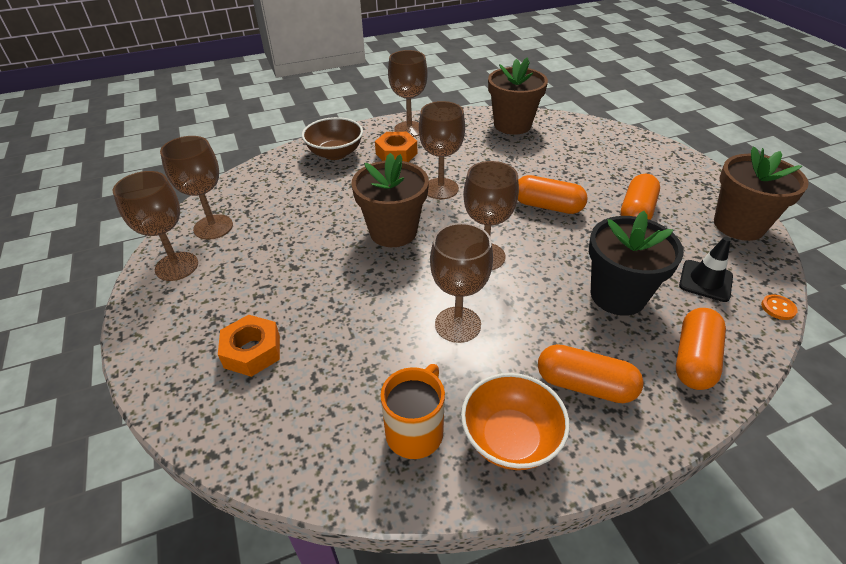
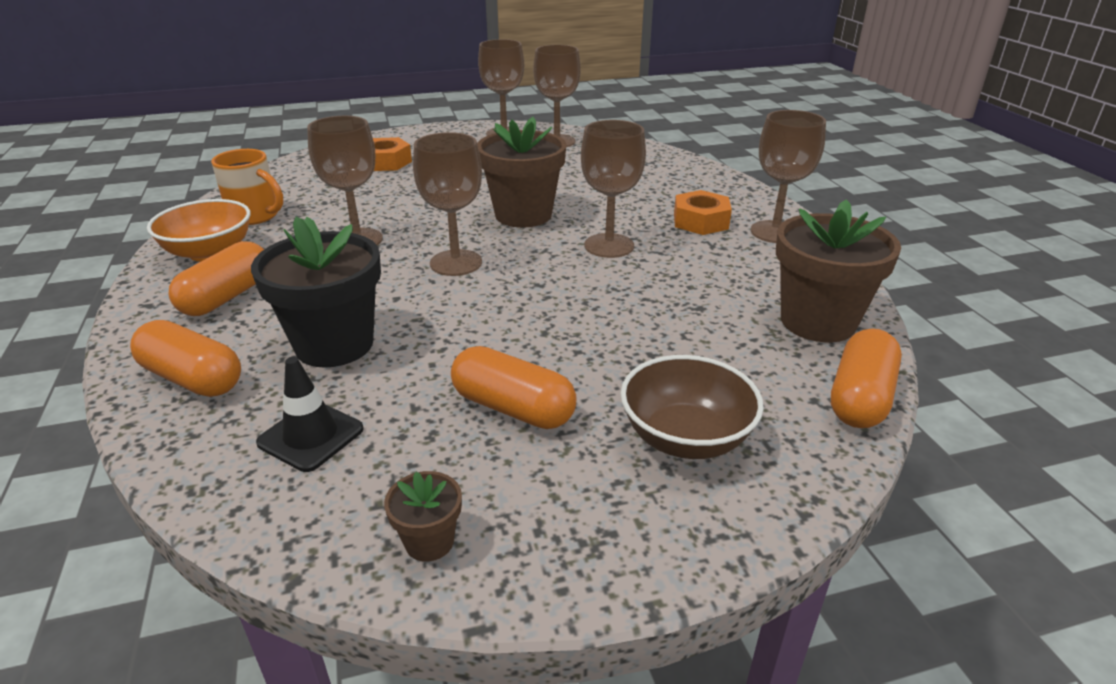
camera: 95 degrees right, 10 degrees down
(335, 153) = (697, 187): brown bowl -> brown bowl (685, 438)
(547, 206) = (550, 321): orange capsule -> orange capsule (860, 398)
(739, 225) = (429, 541): brown flower pot -> brown flower pot, size x0.46
(778, 308) = (203, 500): orange button -> none

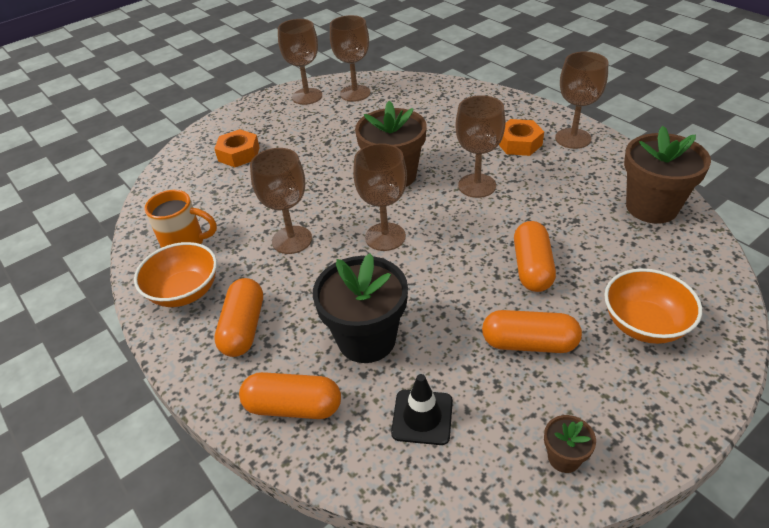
camera: 20 degrees left, 10 degrees up
(685, 438) = (644, 324): brown bowl -> orange bowl
(860, 398) = (714, 257): orange capsule -> orange capsule (532, 267)

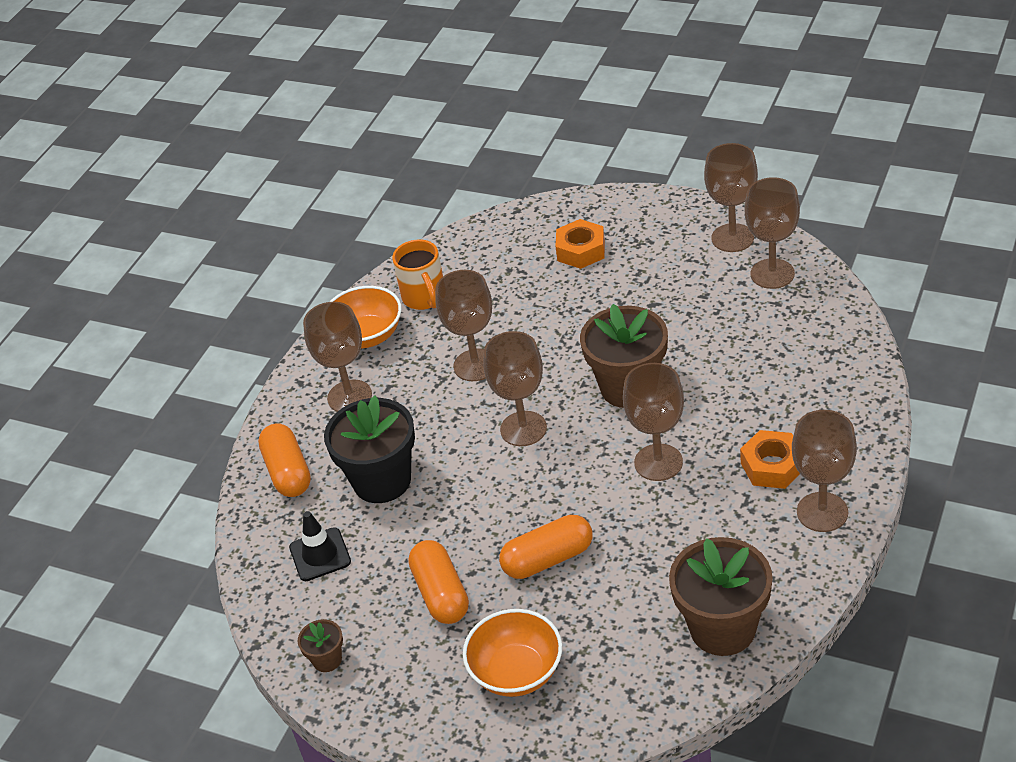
camera: 65 degrees right, 0 degrees up
(244, 328) = (349, 396): orange capsule -> brown goblet

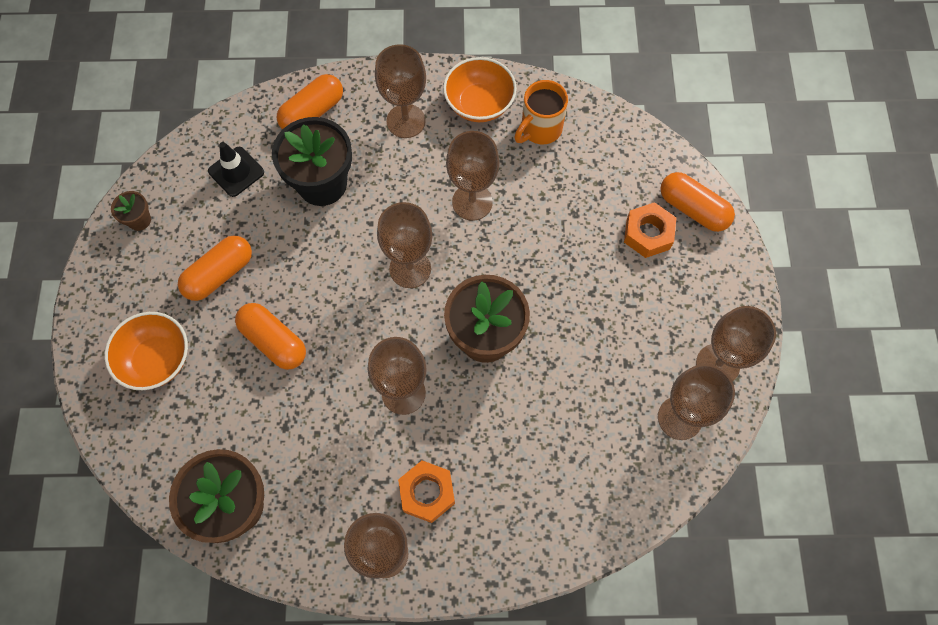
camera: 60 degrees right, 25 degrees up
(572, 216) = (693, 209): none -> orange capsule

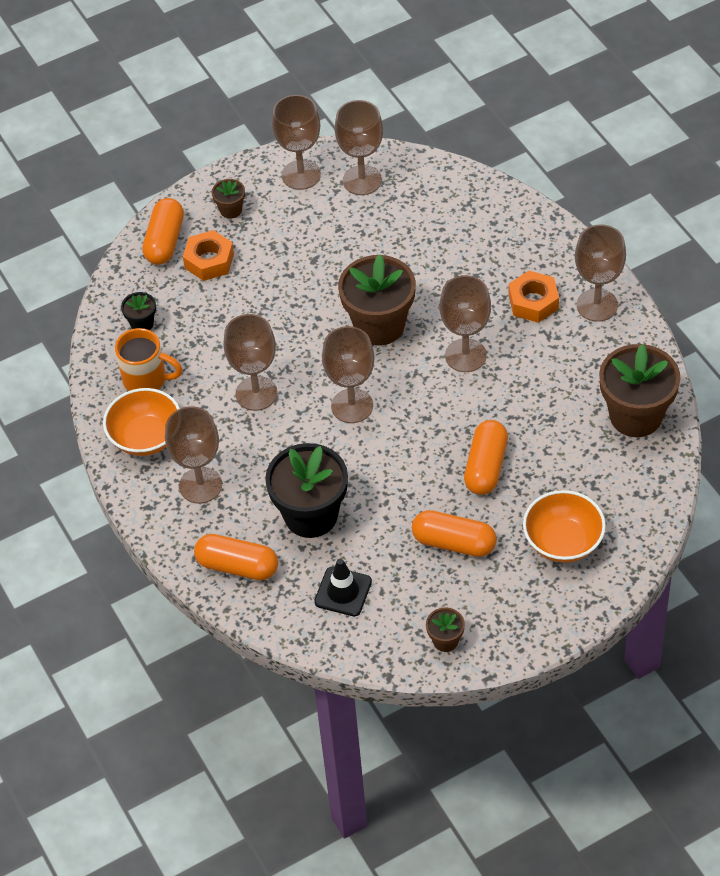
camera: 115 degrees left, 15 degrees down
(604, 151) = (142, 323): none -> black flower pot
(703, 280) = (230, 210): none -> brown flower pot

